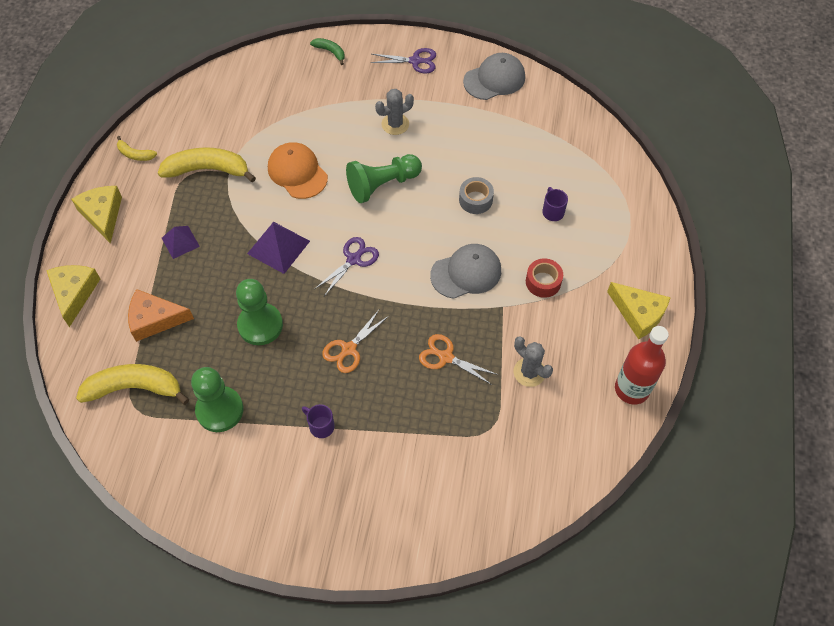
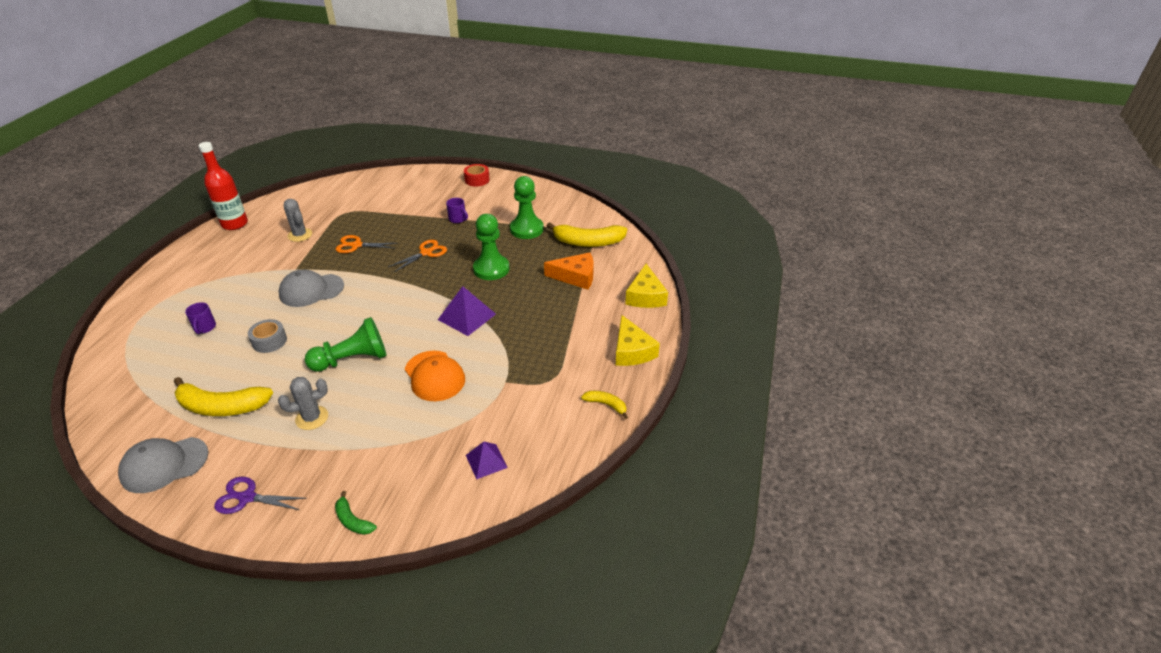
camera: 175 degrees left, 20 degrees down
(180, 242) = (556, 325): purple pyramid -> purple pyramid (486, 461)
(208, 170) = (527, 384): yellow banana -> yellow banana (221, 406)
(354, 259) = (402, 304): purple scissors -> none
(445, 357) = (356, 245): orange scissors -> orange scissors turned 150 degrees clockwise
(543, 282) = (252, 281): red tape -> red tape (477, 180)
(638, 313) = (193, 259): yellow cheese -> none

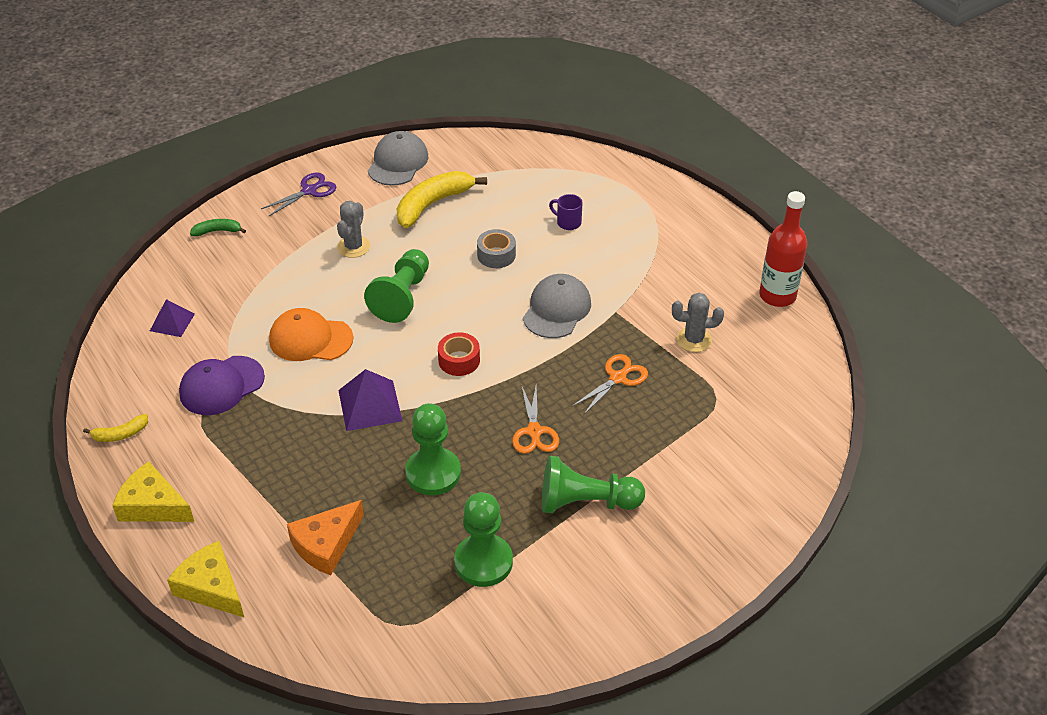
camera: 130 degrees right, 5 degrees up
(458, 219) = (586, 502): purple mug -> green pawn
(477, 180) = (684, 586): red tape -> red tape (459, 360)
(517, 388) = (221, 386): none -> purple cap
(588, 242) = (380, 610): yellow banana -> none

